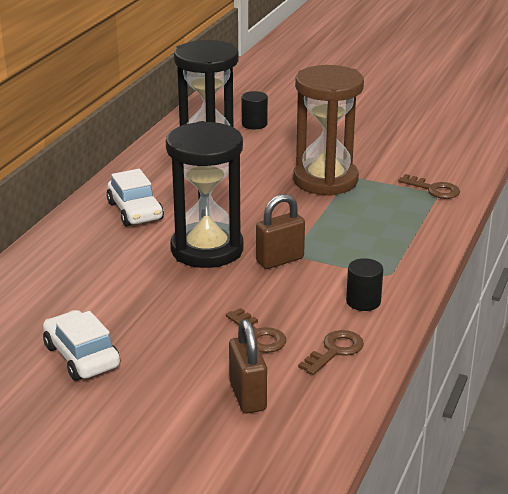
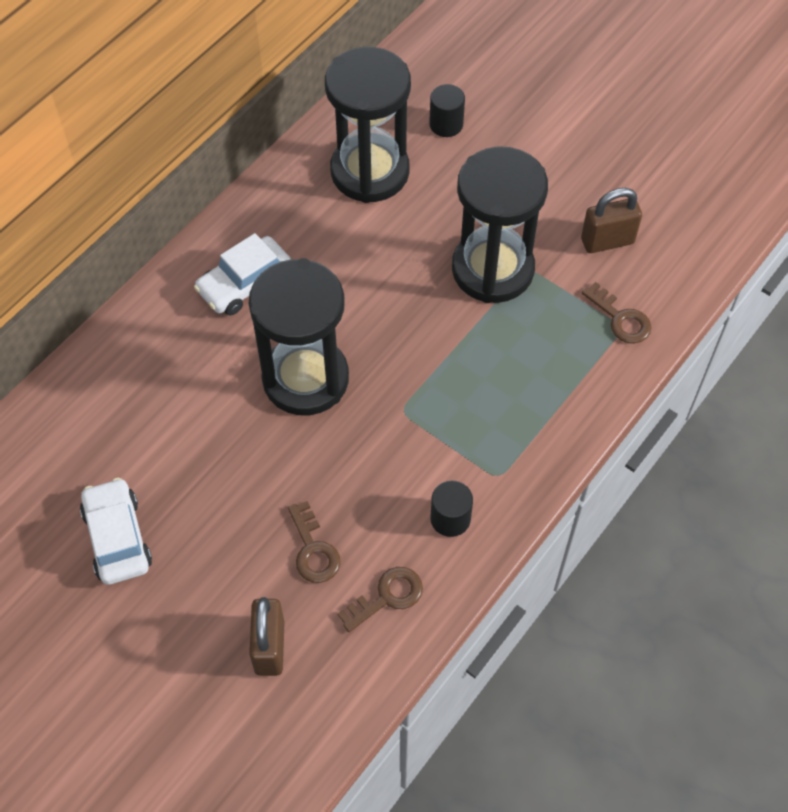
camera: 15 degrees right, 30 degrees up
(135, 211) = (245, 283): white car -> white car turned 60 degrees clockwise
(280, 260) = (382, 419): brown padlock -> brown padlock (607, 241)
(325, 180) = (492, 269): brown hourglass -> black hourglass

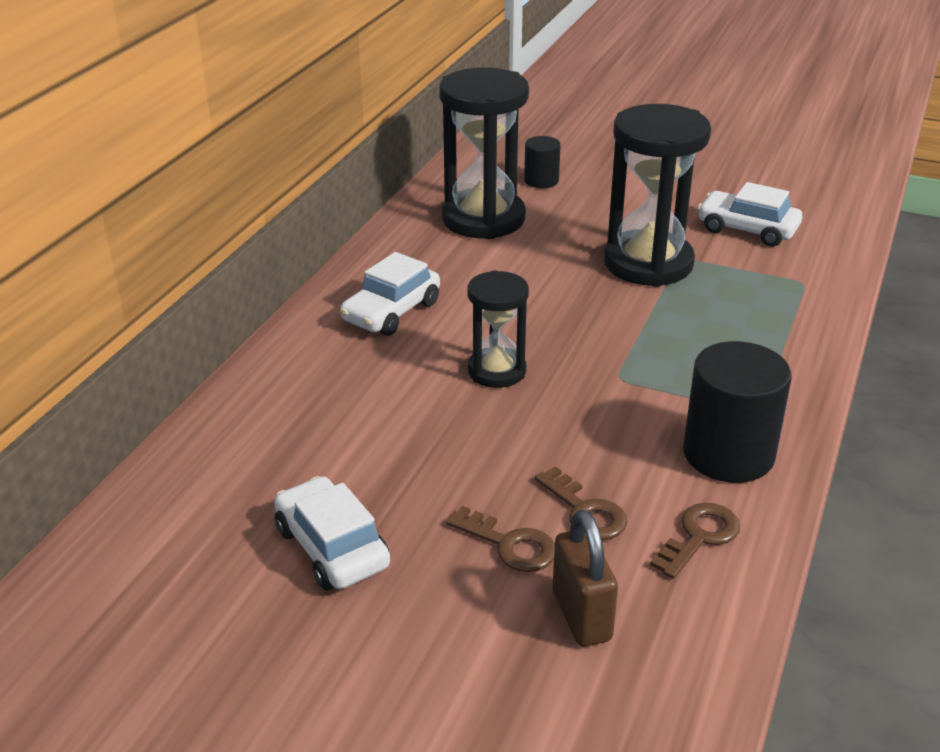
camera: 15 degrees left, 25 degrees down
(305, 378) = (497, 371): black hourglass -> black hourglass, size x0.57
(450, 518) = (728, 454): black cylinder -> black cylinder, size x1.84
(607, 241) = (747, 229): brown padlock -> white car
(620, 318) = (798, 276): brown key -> brown key (509, 544)

